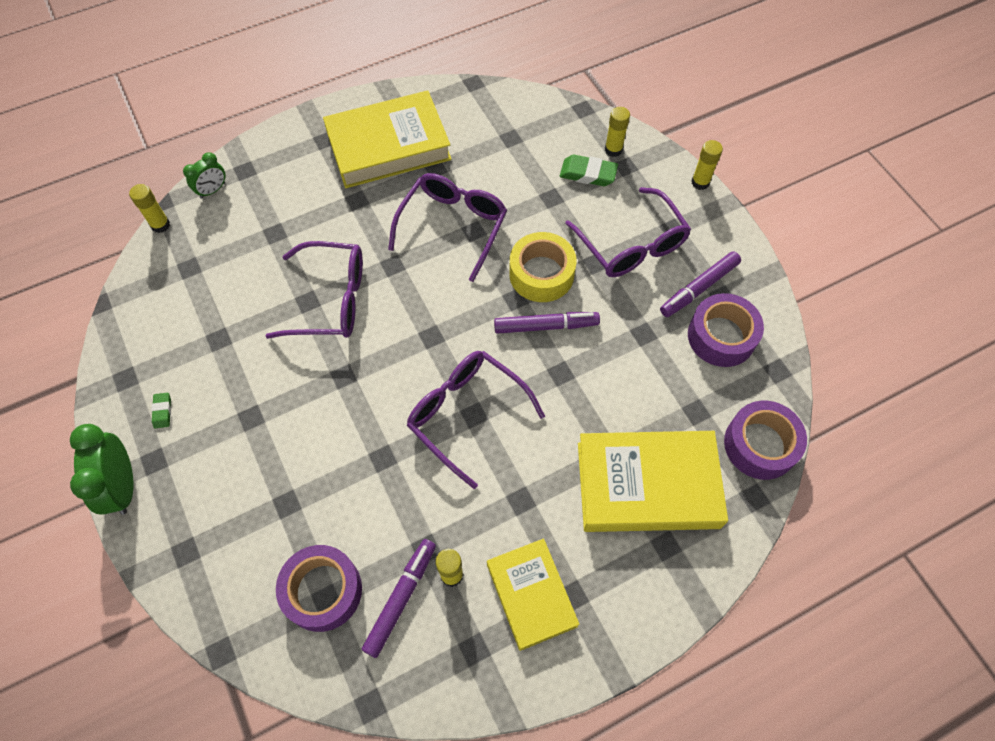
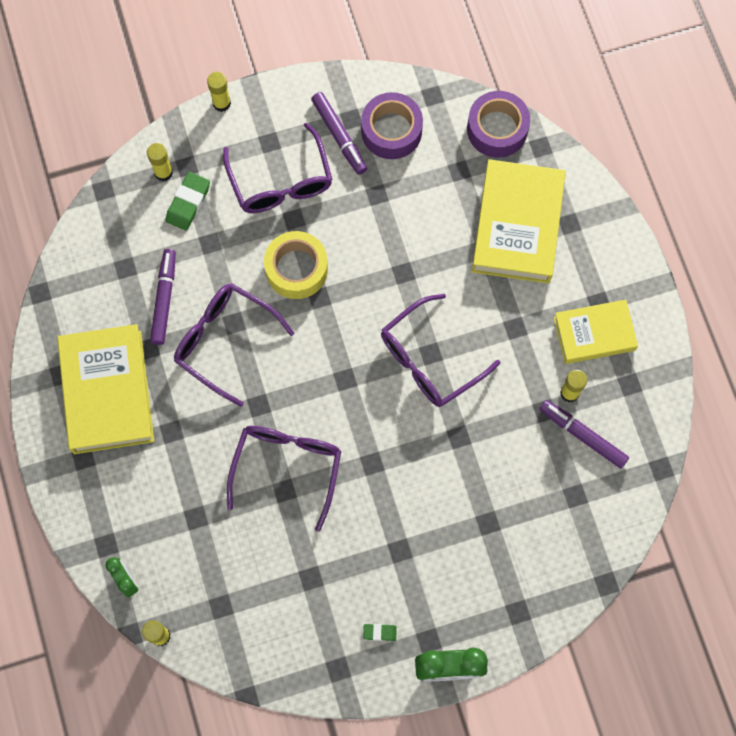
camera: 80 degrees left, 10 degrees up
(322, 591) = (568, 498): purple tape -> none
(546, 326) = (353, 276): purple marker -> purple marker (164, 299)
(632, 245) = (281, 182): purple glasses -> purple glasses turned 90 degrees clockwise

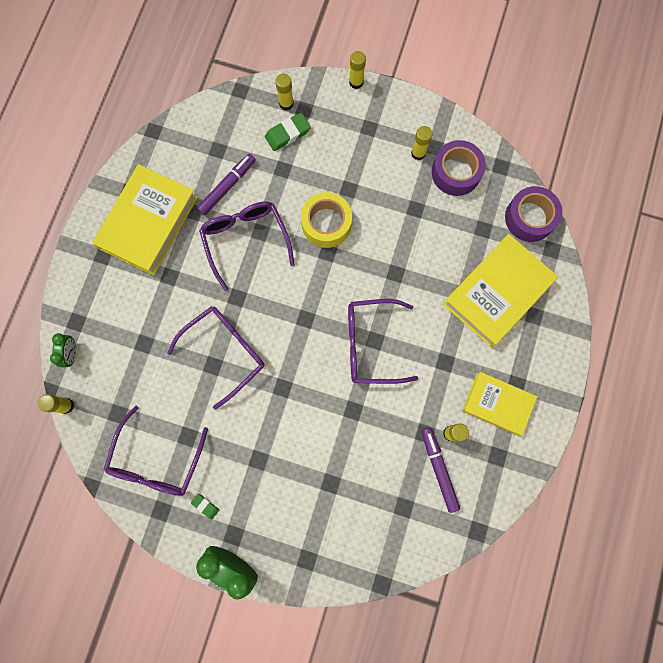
camera: 35 degrees right, 5 degrees up
(281, 182) = (357, 159): purple glasses -> purple glasses (156, 461)
(339, 136) = (418, 153): purple marker -> yellow glue stick

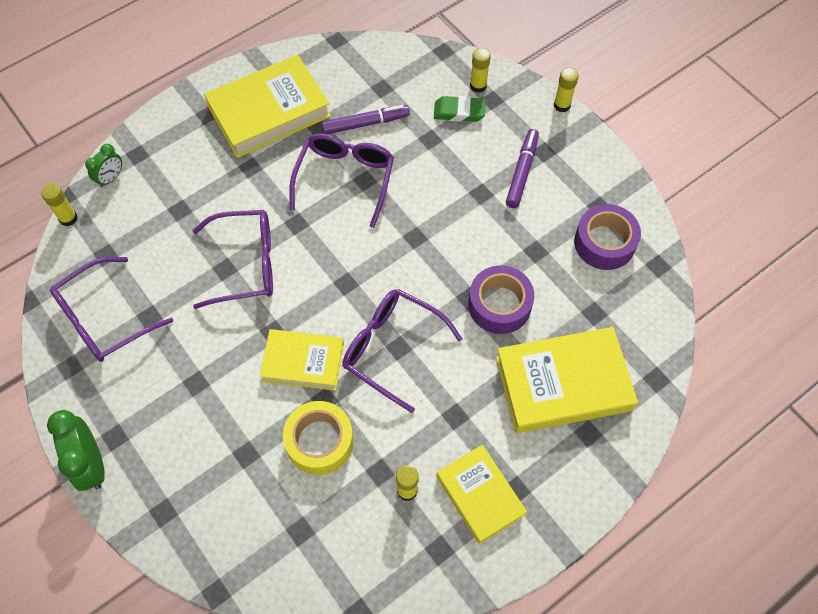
camera: 35 degrees right, 15 degrees down
(205, 506) = (112, 391): green eraser -> none
(319, 395) = (303, 362): none -> yellow book
(326, 224) = (434, 211): yellow tape -> yellow tape (319, 442)
(418, 153) = (577, 202): yellow glue stick -> none
(439, 469) = (366, 518): purple marker -> purple marker (522, 172)
(529, 218) = (654, 333): purple tape -> purple tape (499, 305)

